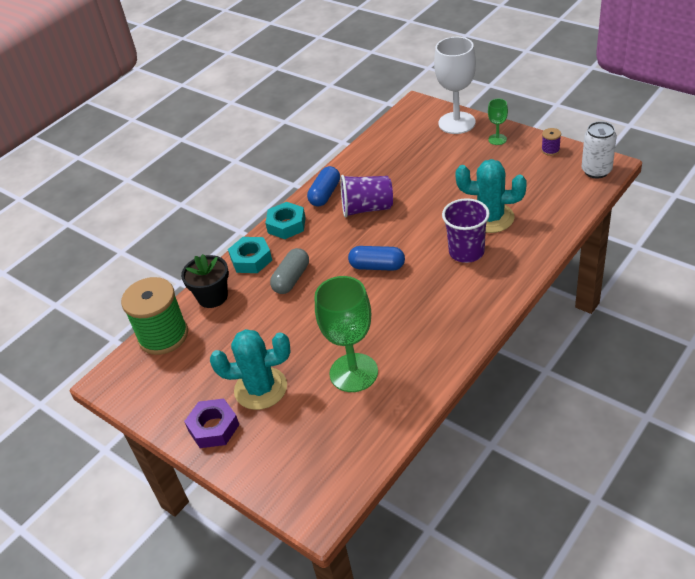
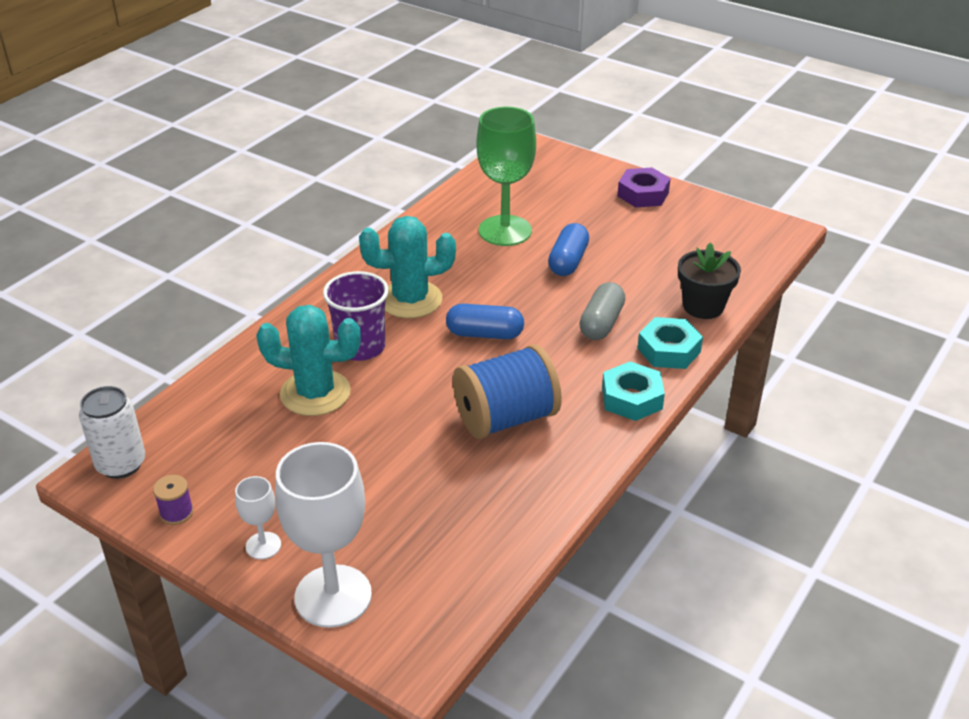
camera: 170 degrees right, 5 degrees down
(163, 336) = (745, 268): green spool -> none
(260, 388) = (604, 220): turquoise cactus -> turquoise cactus (410, 300)
(325, 194) = (580, 448): blue capsule -> blue capsule (568, 261)
(367, 208) = (506, 418): purple cup -> blue spool
(497, 139) = (263, 545): green goblet -> white goblet

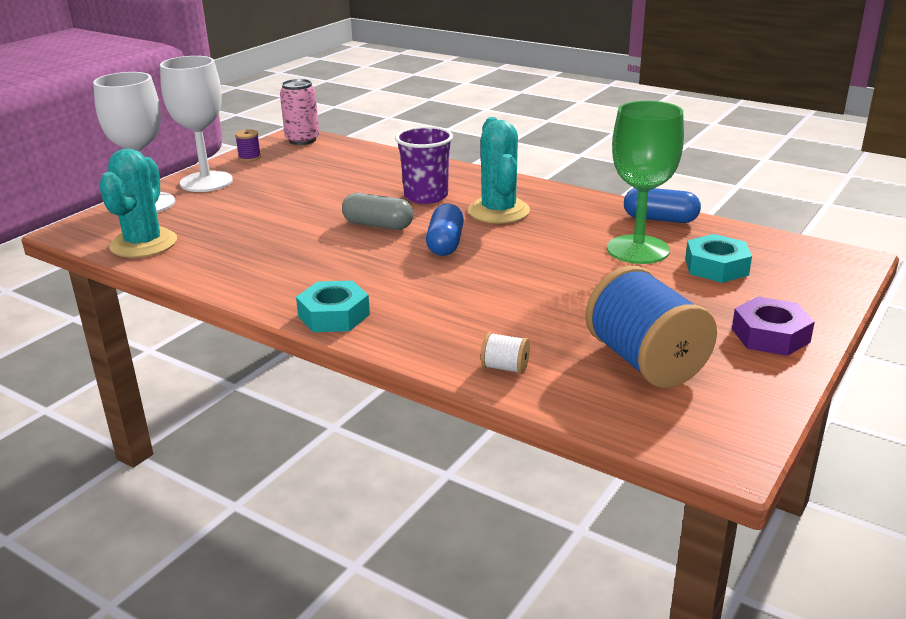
camera: 90 degrees right, 10 degrees down
(121, 464) = (302, 140): white can -> pink can
(263, 545) = (206, 182): white goblet -> white goblet, size x2.09
(315, 393) = (366, 185): turquoise cactus -> turquoise cactus (143, 244)
(506, 418) = (317, 255): blue spool -> blue spool (645, 362)
(568, 261) = (585, 284): blue capsule -> blue capsule (660, 219)
(601, 323) = (465, 301): grey capsule -> grey capsule (378, 225)
(668, 350) = (415, 340): turquoise nut -> turquoise nut (716, 267)
(703, 306) = (505, 367): black flower pot -> white spool

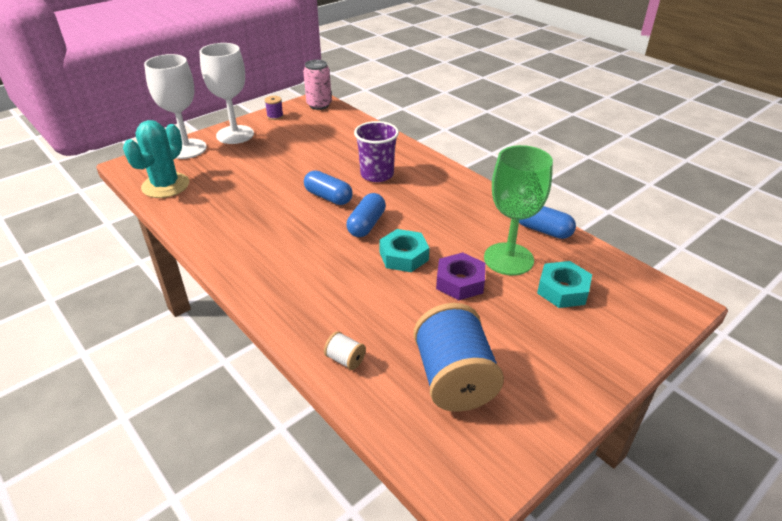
camera: 15 degrees right, 10 degrees up
(334, 315) = (253, 279): turquoise nut -> turquoise nut (403, 256)
(378, 225) = (328, 197): grey capsule -> blue capsule
(498, 211) = (422, 199): turquoise cactus -> none
(770, 335) = (569, 374): purple nut -> purple nut (460, 282)

